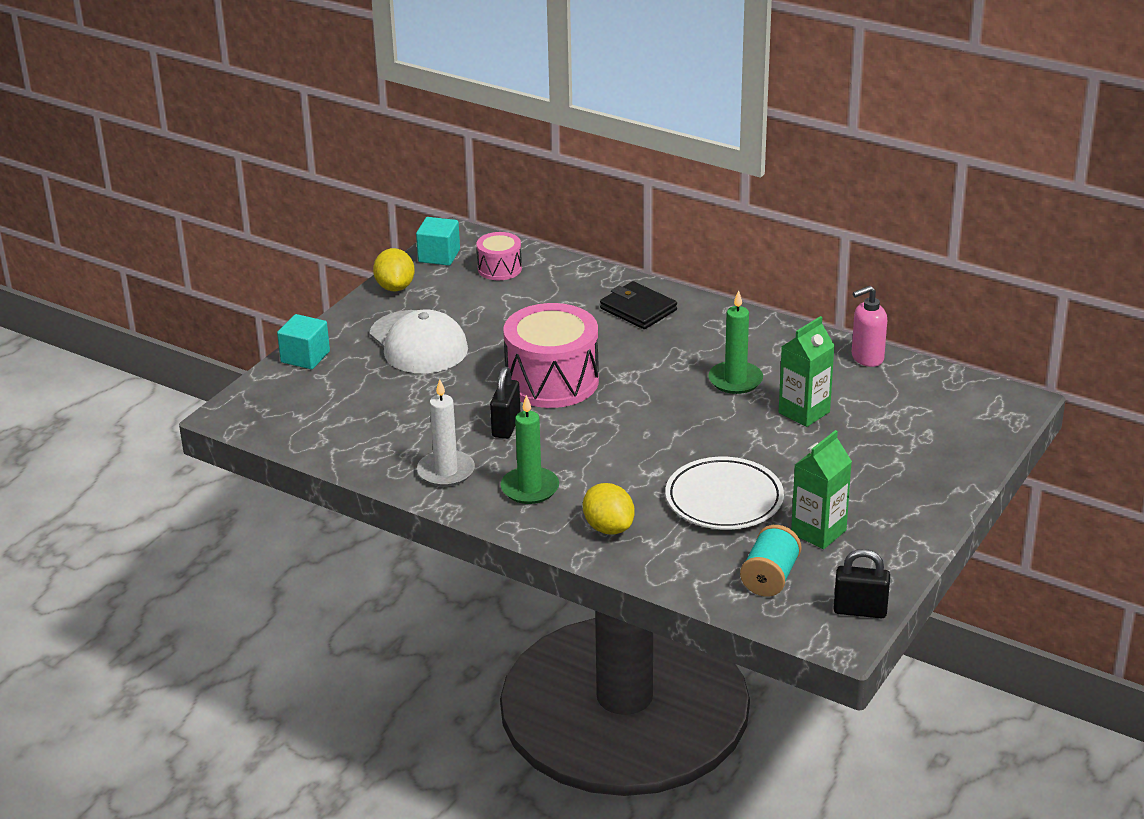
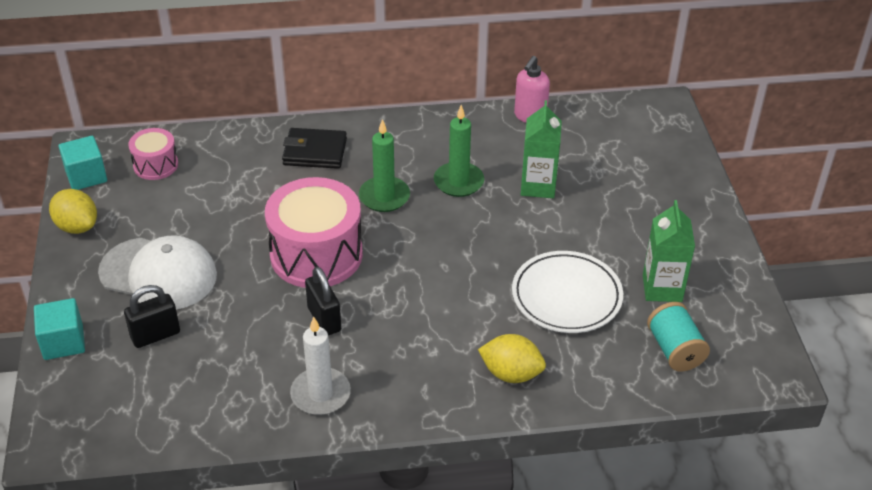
camera: 40 degrees left, 10 degrees up
(530, 488) = (409, 371): green candle -> green candle (384, 197)
(860, 610) = (763, 342): black padlock -> black padlock (155, 335)

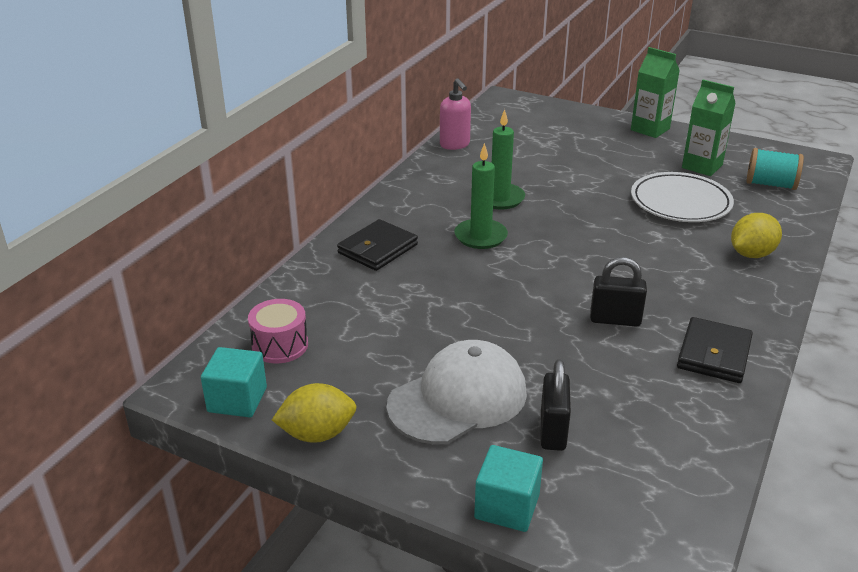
camera: 55 degrees left, 10 degrees down
(316, 254) = (522, 295): pink drum -> none
(320, 394) = (714, 354): white candle -> black wallet
(538, 186) = (542, 170): green carton -> green carton (650, 129)

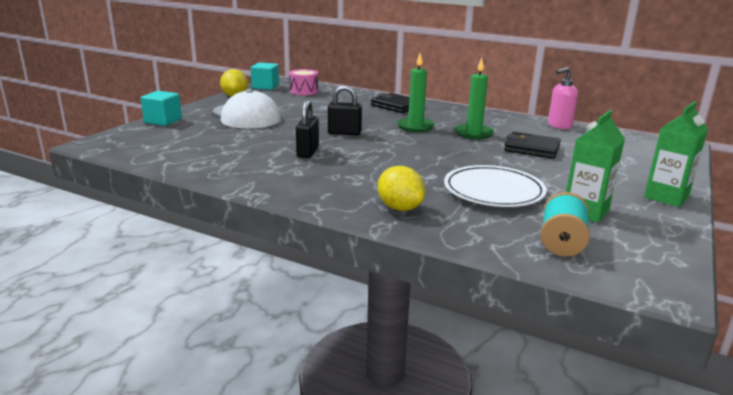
camera: 90 degrees right, 10 degrees down
(553, 431) = (208, 131): black padlock -> black padlock (344, 133)
(714, 354) = (257, 174): black wallet -> black wallet (531, 149)

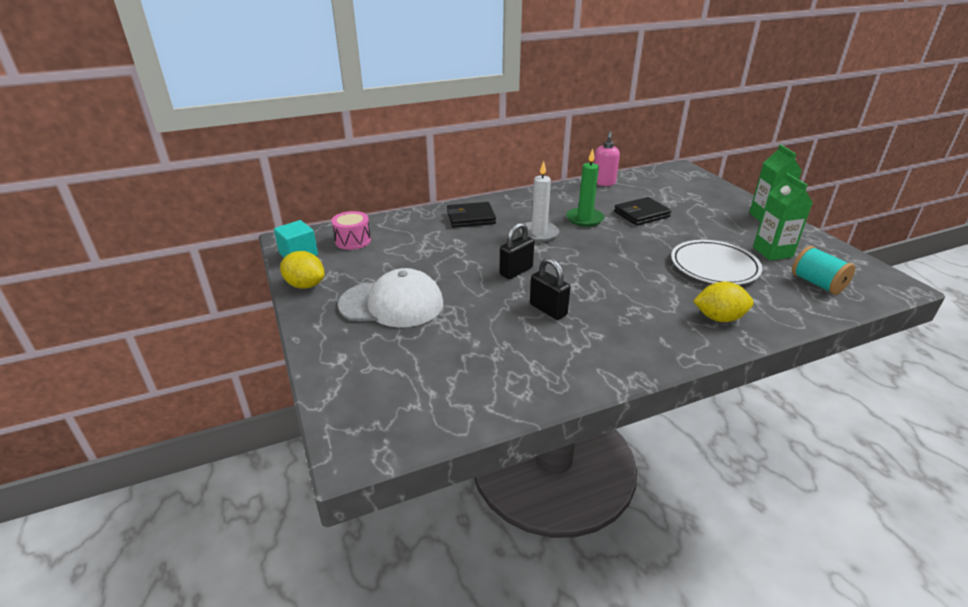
camera: 50 degrees left, 10 degrees up
(163, 121) = (329, 365): turquoise cube -> none
(415, 127) = (539, 233): green candle -> white candle

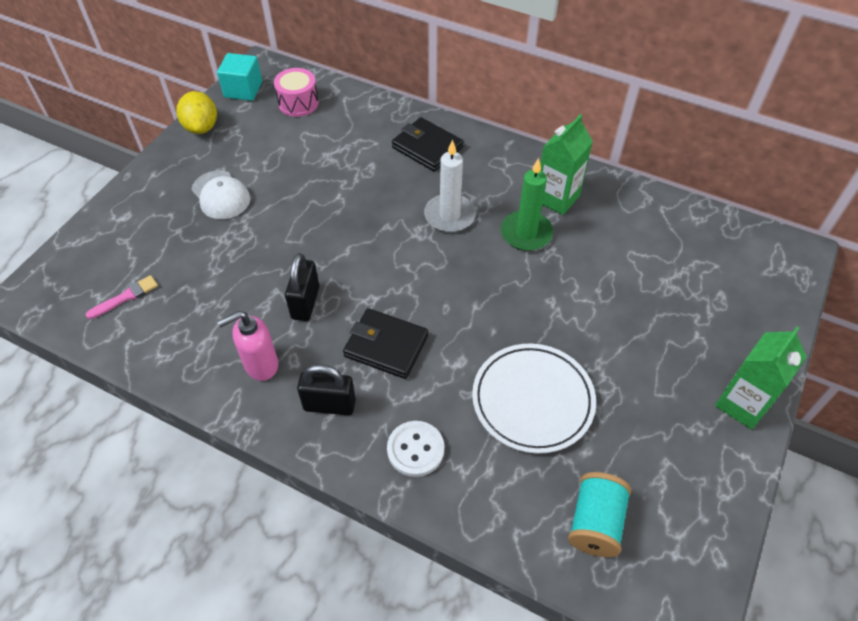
camera: 50 degrees right, 20 degrees up
(392, 304) = (221, 195): white cap -> white cap, size x0.62
(435, 390) = (126, 297): none -> pink brush
(516, 271) = (354, 241): black padlock -> black padlock (329, 405)
(603, 183) = (645, 201): pink soap dispenser -> pink soap dispenser (261, 365)
(641, 214) = (597, 276): black wallet -> black wallet (386, 346)
(719, 318) = (415, 449): yellow lemon -> white button
(772, 252) = (636, 446): green carton -> green carton (557, 198)

